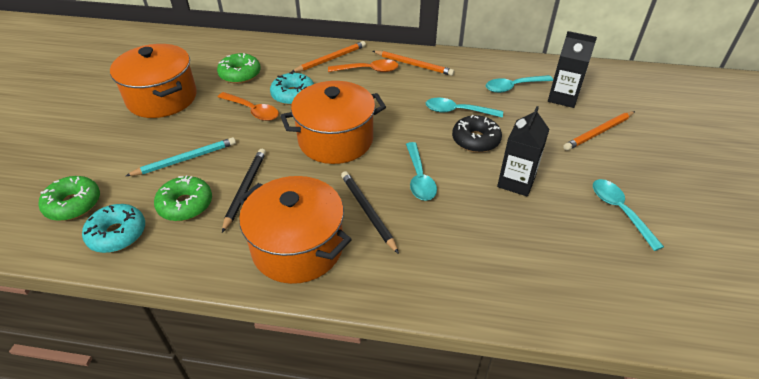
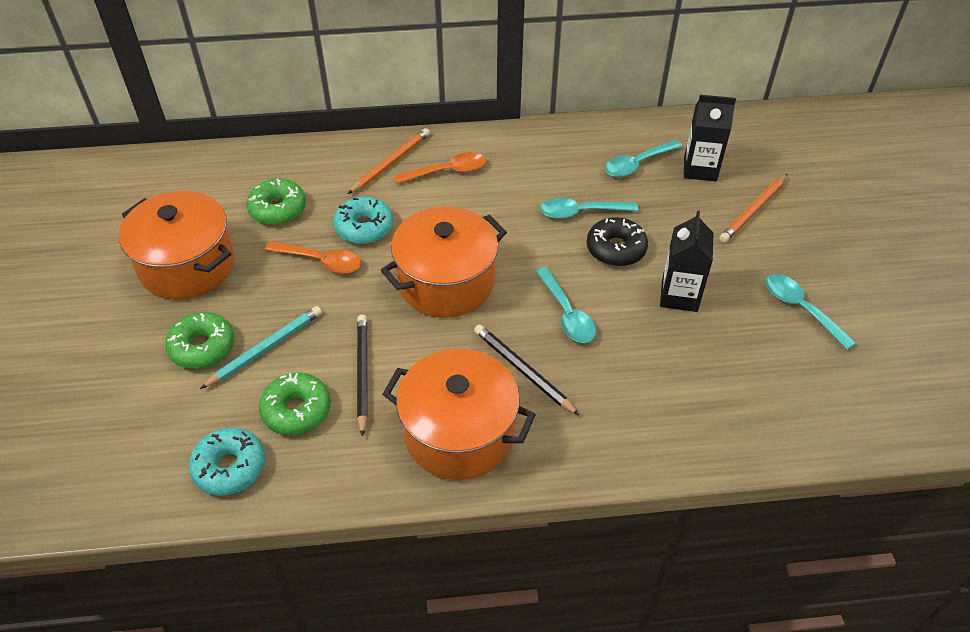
camera: 15 degrees left, 5 degrees up
(73, 204) = (149, 441): green donut -> green donut (202, 347)
(413, 65) = (502, 153): orange pencil -> none

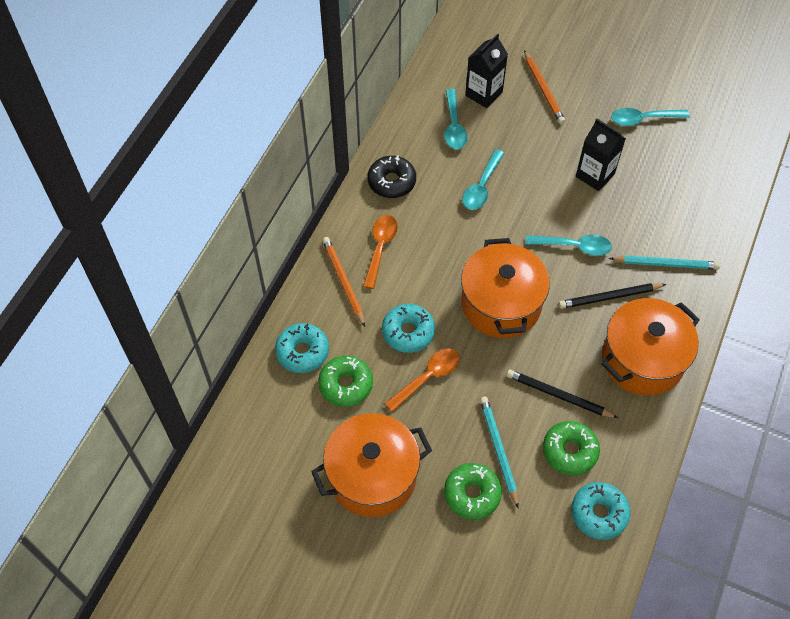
camera: 60 degrees left, 10 degrees up
(296, 168) = (302, 352): none -> turquoise donut
(610, 407) = (665, 264): none -> turquoise pencil
(616, 249) = (531, 186): black donut -> black donut (391, 182)

